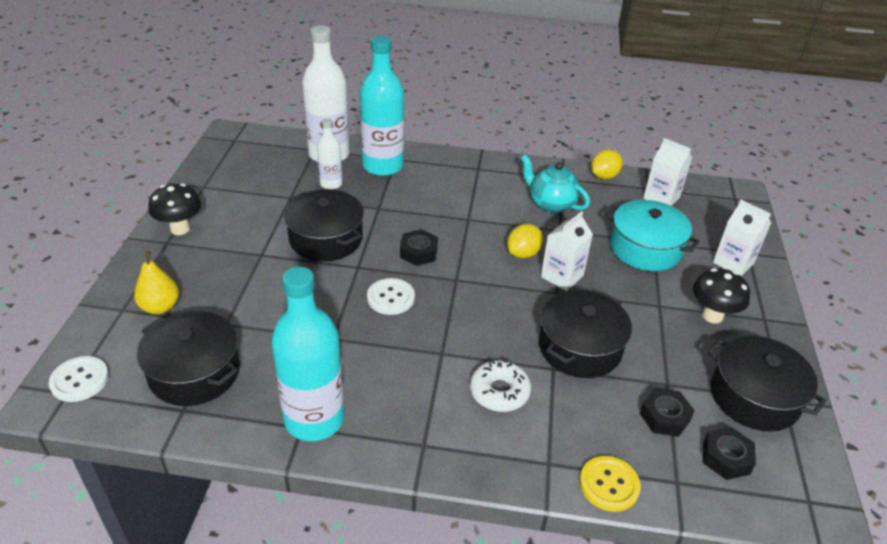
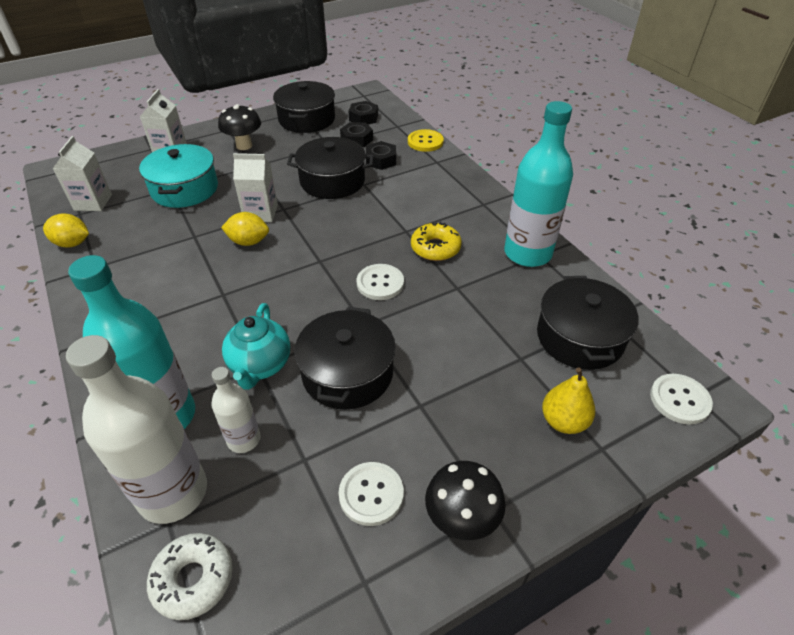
camera: 125 degrees left, 5 degrees up
(238, 208) = (371, 494): none -> white button
(396, 357) = (435, 248): none -> yellow donut
(418, 252) = (305, 299): black nut -> black nut (381, 160)
(499, 392) = (409, 195): white donut -> white donut (193, 579)
(551, 204) = (152, 256): turquoise teapot -> turquoise teapot (260, 365)

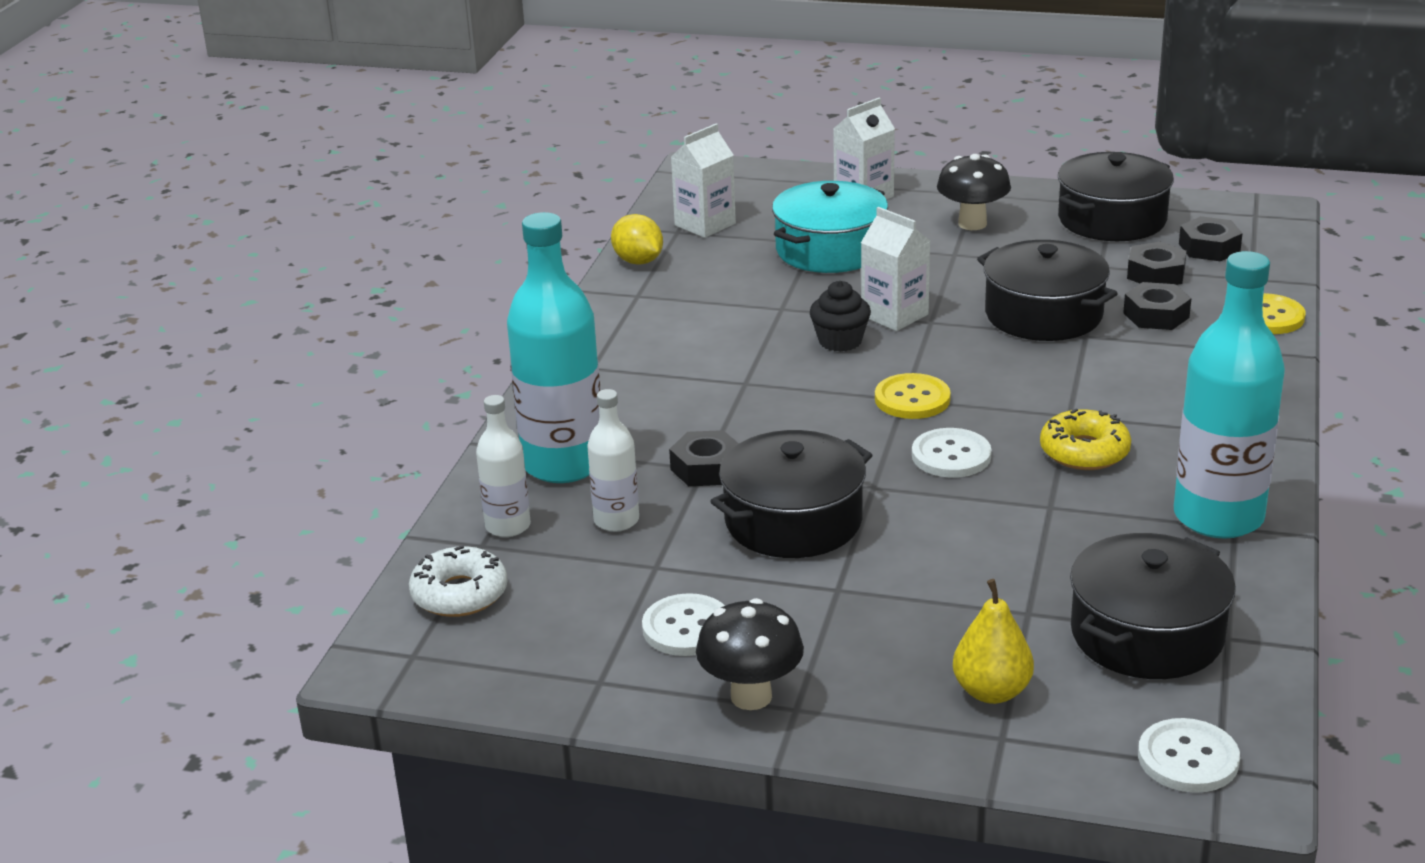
camera: 45 degrees right, 15 degrees down
(173, 493) = (508, 526): white bottle -> white bottle, size x0.52
(248, 242) = (840, 341): yellow lemon -> black cupcake
(260, 365) = (706, 468): turquoise teapot -> black nut
(324, 259) = (912, 399): none -> yellow button

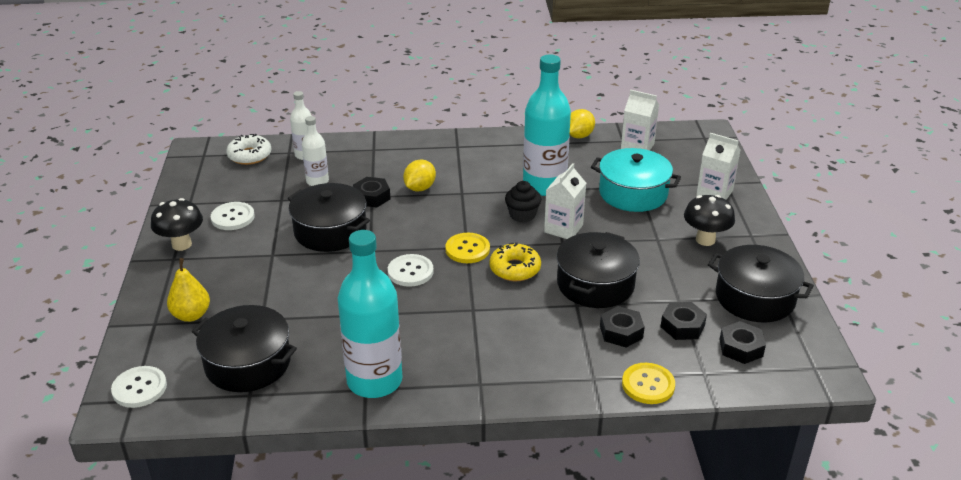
camera: 70 degrees right, 5 degrees up
(563, 464) = (363, 157): turquoise bottle -> turquoise bottle (544, 185)
(706, 419) = (420, 188): none -> yellow lemon
(1084, 452) = (432, 320): yellow donut -> yellow donut (515, 269)

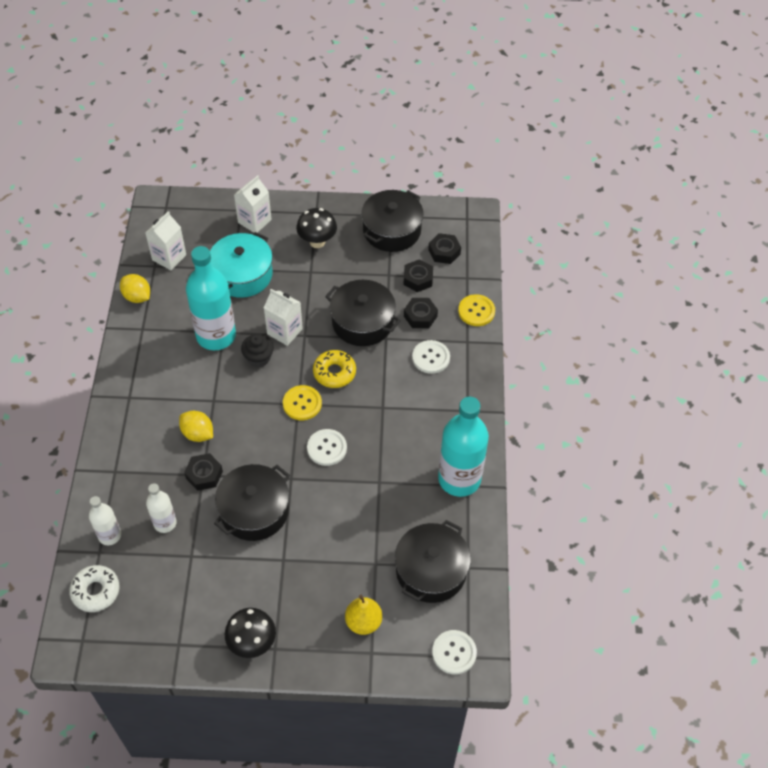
camera: 85 degrees left, 20 degrees up
(233, 217) = (214, 599): white button -> white button (431, 358)

